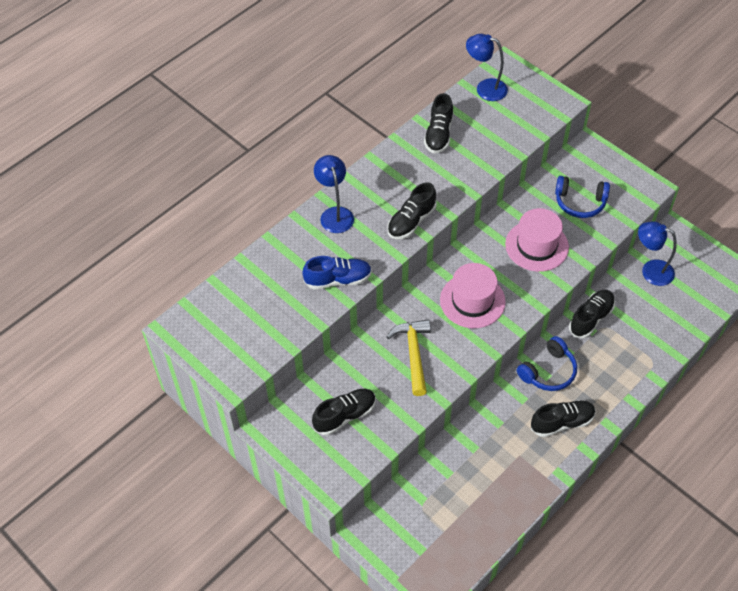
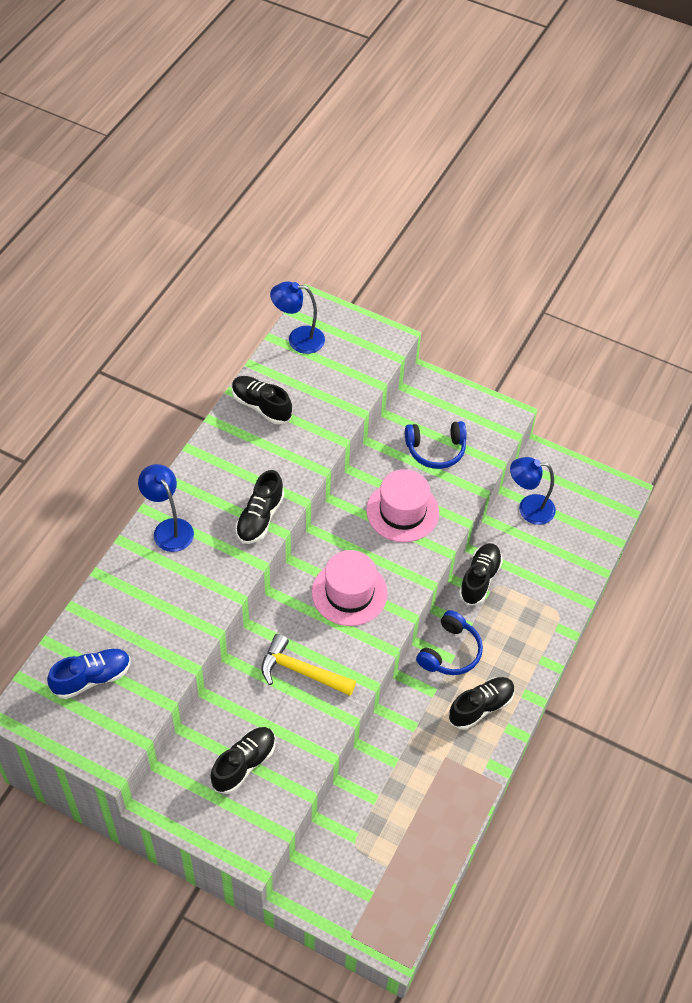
camera: 20 degrees left, 0 degrees up
(338, 279) = (195, 607): blue shoe -> blue shoe (92, 678)
(413, 354) = (301, 671): yellow hammer -> yellow hammer turned 45 degrees counterclockwise
(438, 134) = (261, 406): black shoe -> black shoe turned 135 degrees clockwise

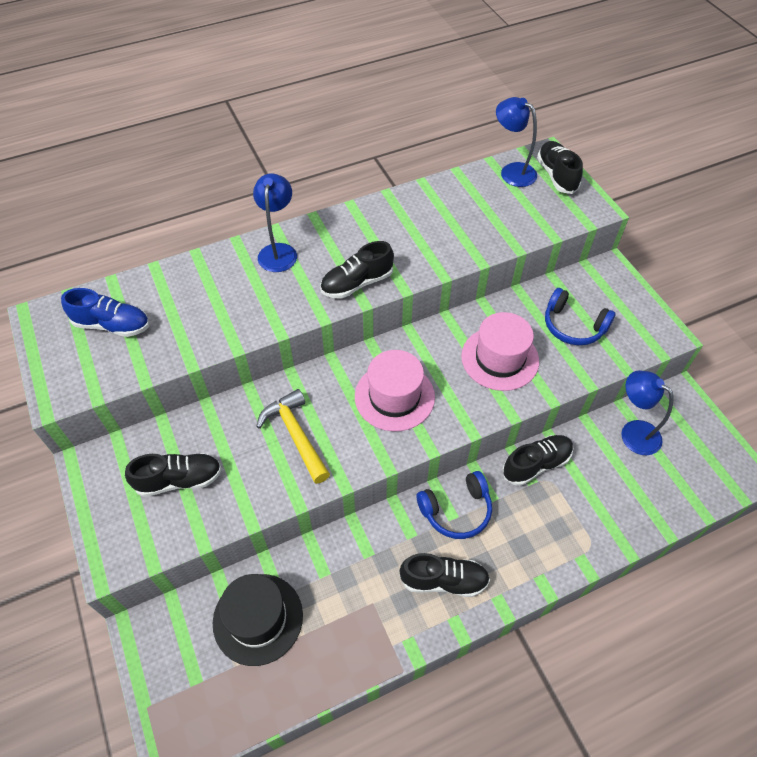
camera: 40 degrees right, 0 degrees up
(261, 406) = (436, 203): black shoe -> black shoe (556, 175)
(375, 825) = (258, 618): none -> black hat

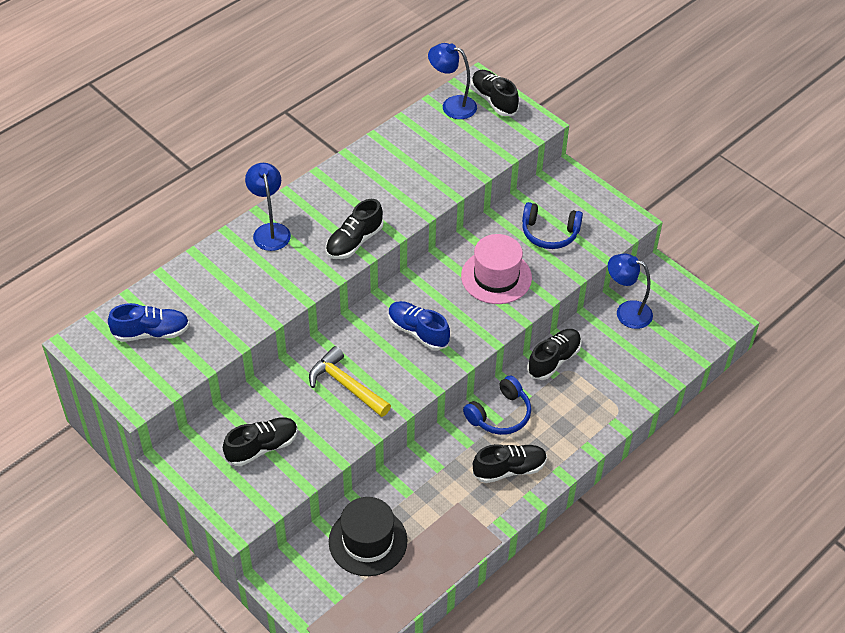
camera: 20 degrees left, 5 degrees down
(394, 396) = (418, 332): pink hat -> blue shoe

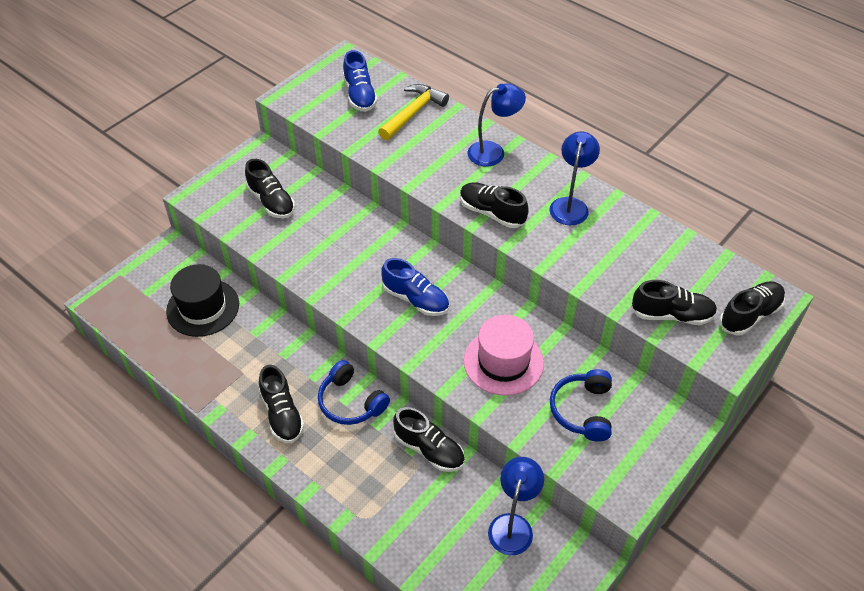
camera: 85 degrees right, 0 degrees up
(346, 385) = (343, 250): yellow hammer -> yellow hammer (413, 113)
(418, 332) = (416, 299): blue shoe -> blue shoe turned 90 degrees clockwise
(452, 105) = (724, 276): blue lamp -> blue lamp (570, 205)
(489, 144) = (672, 315): none -> black shoe

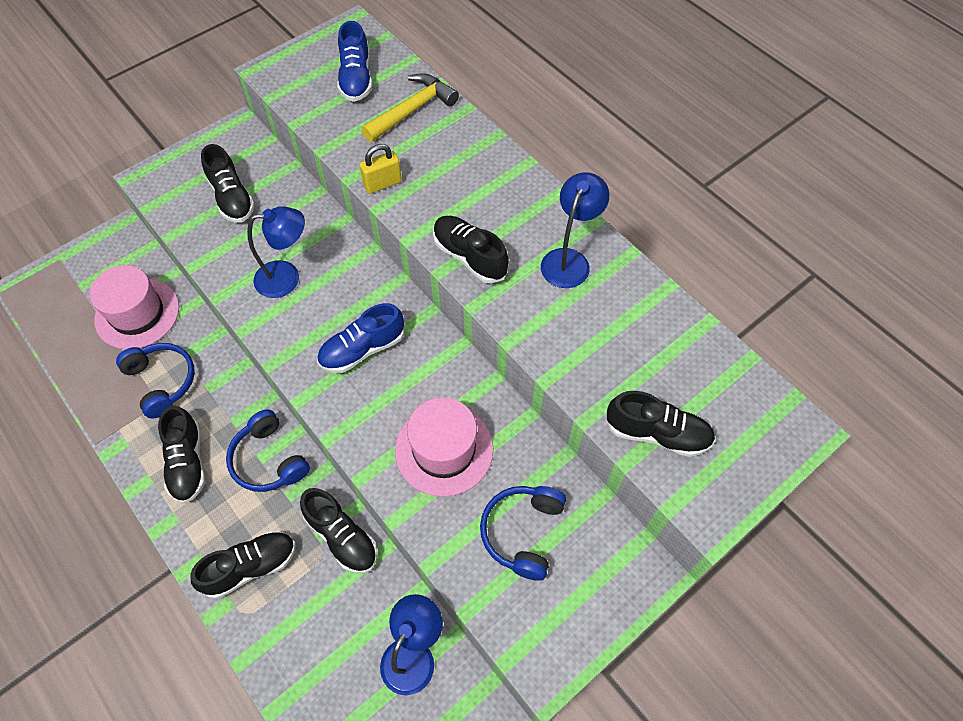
camera: 10 degrees right, 10 degrees up
(203, 307) = (137, 313): black hat -> pink hat
(241, 356) = (162, 381): none -> blue headphones
(406, 169) = (382, 183): none -> yellow padlock
(416, 299) = (362, 349): blue shoe -> blue shoe turned 105 degrees clockwise
(493, 152) = (494, 174): blue lamp -> blue lamp (287, 278)
(750, 315) = (759, 450): black shoe -> black shoe (250, 567)

